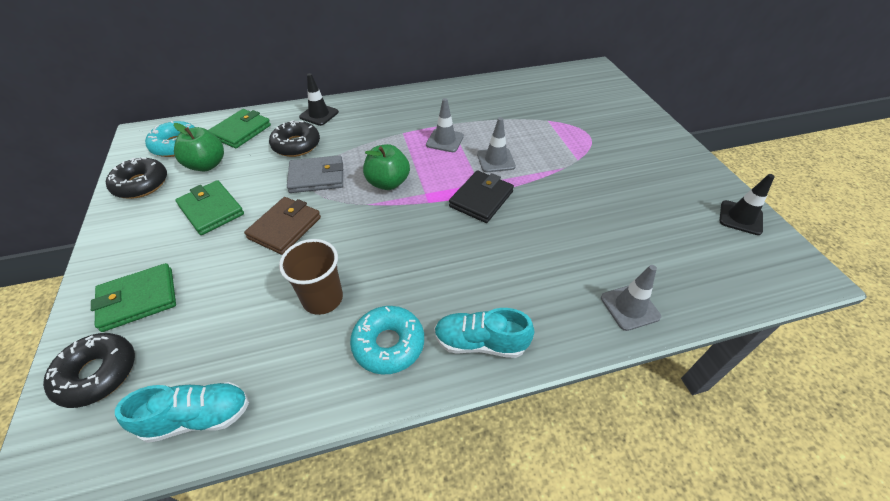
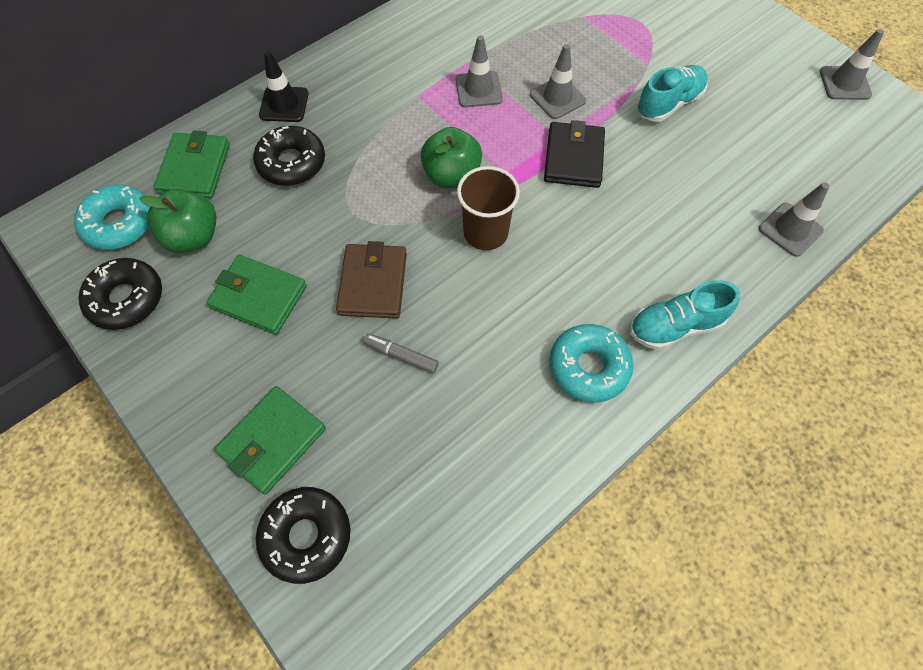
camera: 25 degrees left, 15 degrees up
(198, 417) = (455, 524): turquoise shoe -> turquoise shoe (668, 104)
(264, 279) = (401, 355): none -> grey marker
(317, 177) = (357, 200): grey wallet -> none
(322, 298) = (484, 349): brown cup -> brown cup (485, 233)
(740, 218) = (844, 83): black traffic cone -> grey traffic cone

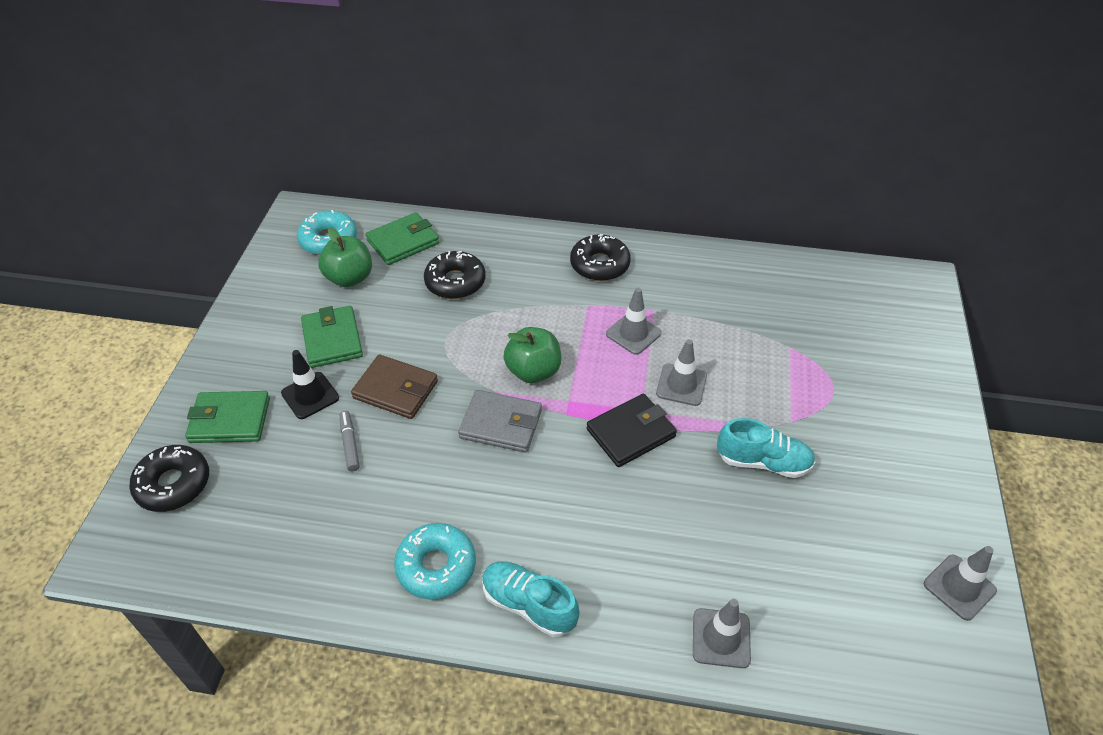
camera: 50 degrees right, 15 degrees down
(126, 299) = (277, 282): black donut -> black donut (599, 265)
(284, 104) = (501, 245): black traffic cone -> black traffic cone (310, 395)
(373, 283) = (396, 389): brown wallet -> brown wallet turned 60 degrees clockwise
(485, 233) = (501, 424): brown cup -> grey wallet

